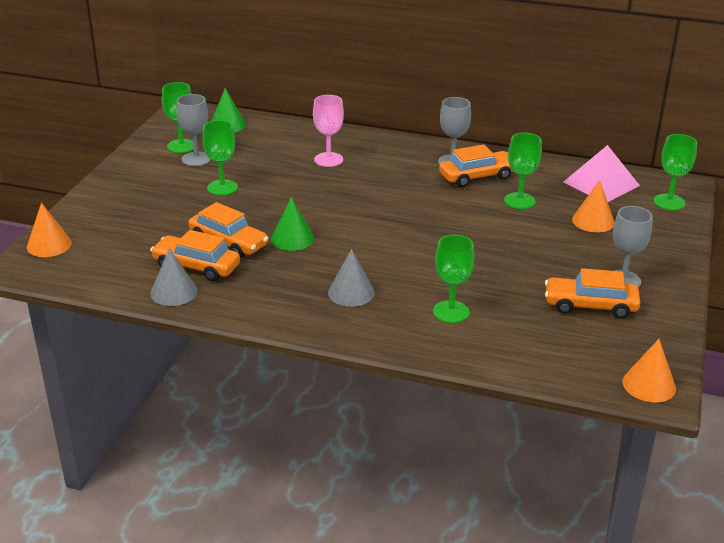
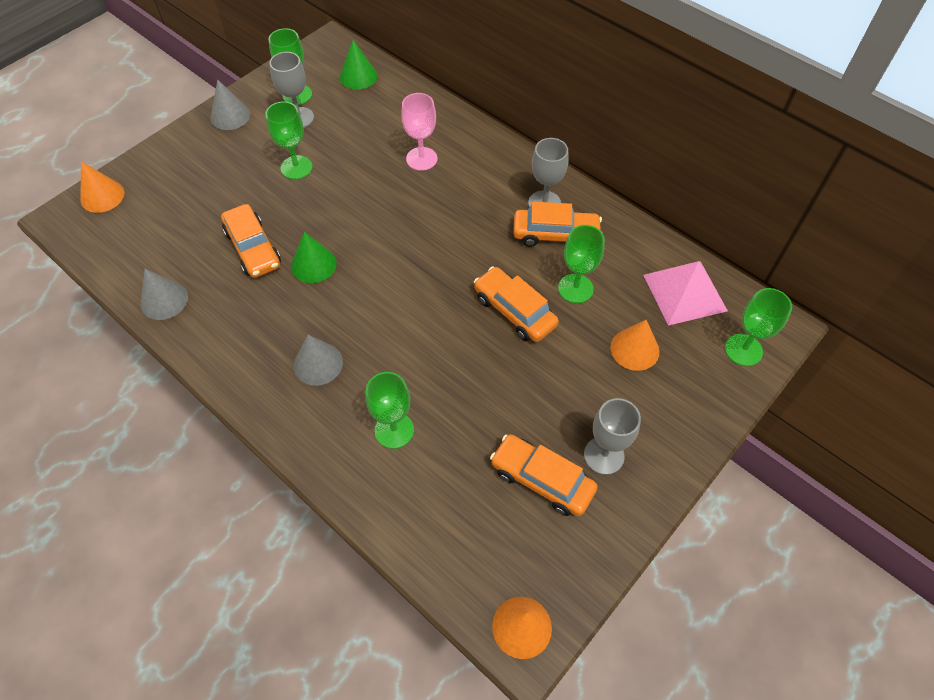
camera: 25 degrees right, 25 degrees up
(130, 171) = (230, 116): none -> grey cone
(196, 266) = (204, 272): orange car -> orange car (514, 311)

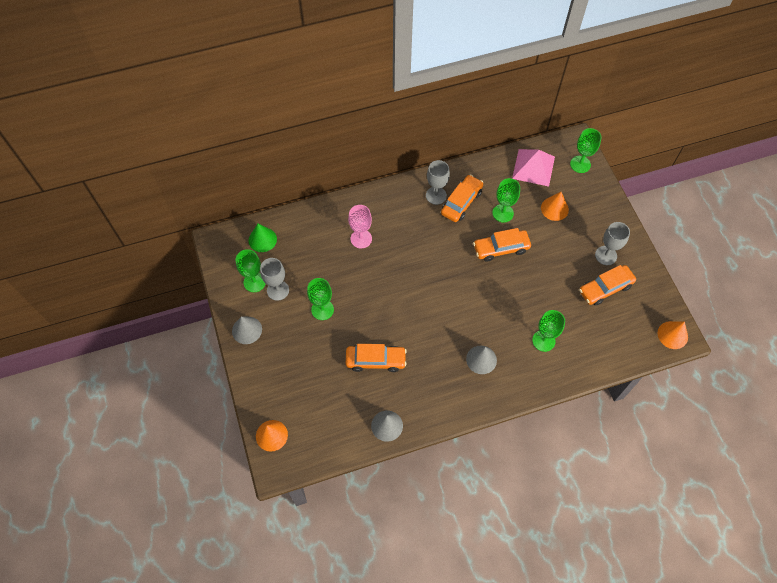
camera: 60 degrees left, 5 degrees up
(313, 264) = (408, 332): green cone -> none

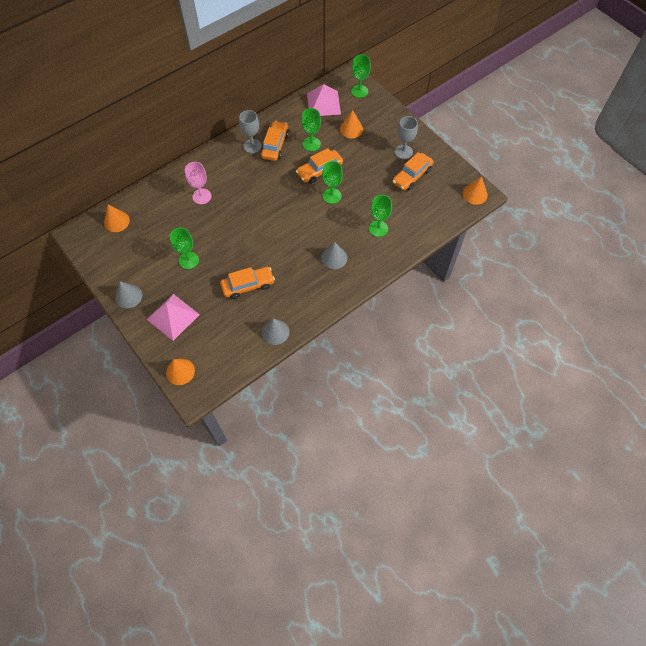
camera: 20 degrees left, 0 degrees up
(254, 282) = (121, 256): green goblet -> green goblet (332, 196)
(262, 239) = (116, 221): green cone -> orange cone
(278, 290) = (144, 257): grey goblet -> none
(285, 369) = (173, 316): none -> pink pyramid

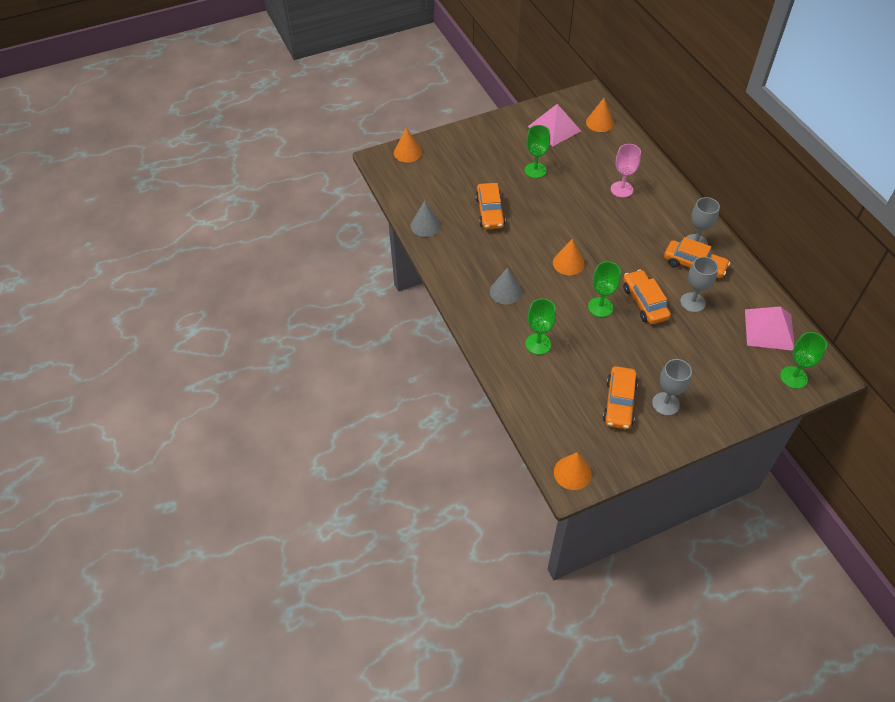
camera: 105 degrees right, 10 degrees down
(128, 296) = (504, 125): grey cone -> none
(173, 316) = (470, 153): pink pyramid -> pink pyramid (554, 128)
(311, 144) = (692, 302): green goblet -> grey goblet
(351, 129) = (716, 351): orange cone -> orange cone (568, 263)
(412, 176) = (619, 403): orange car -> orange car turned 135 degrees counterclockwise

